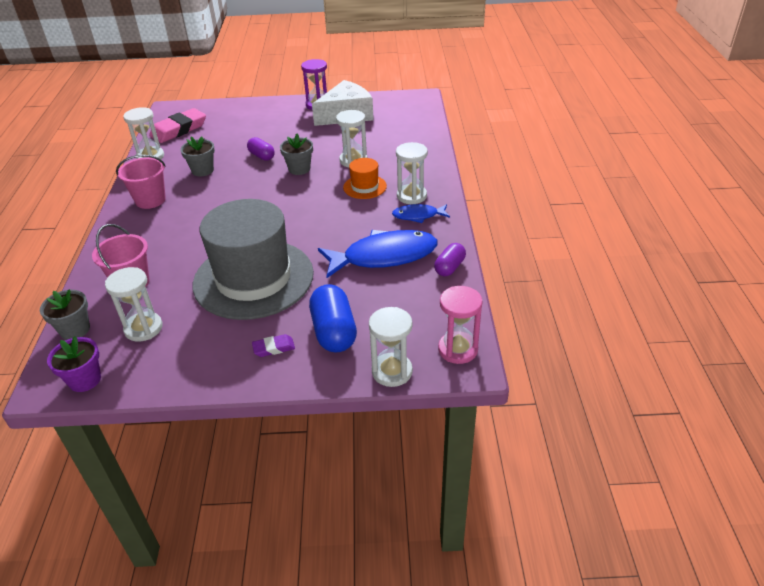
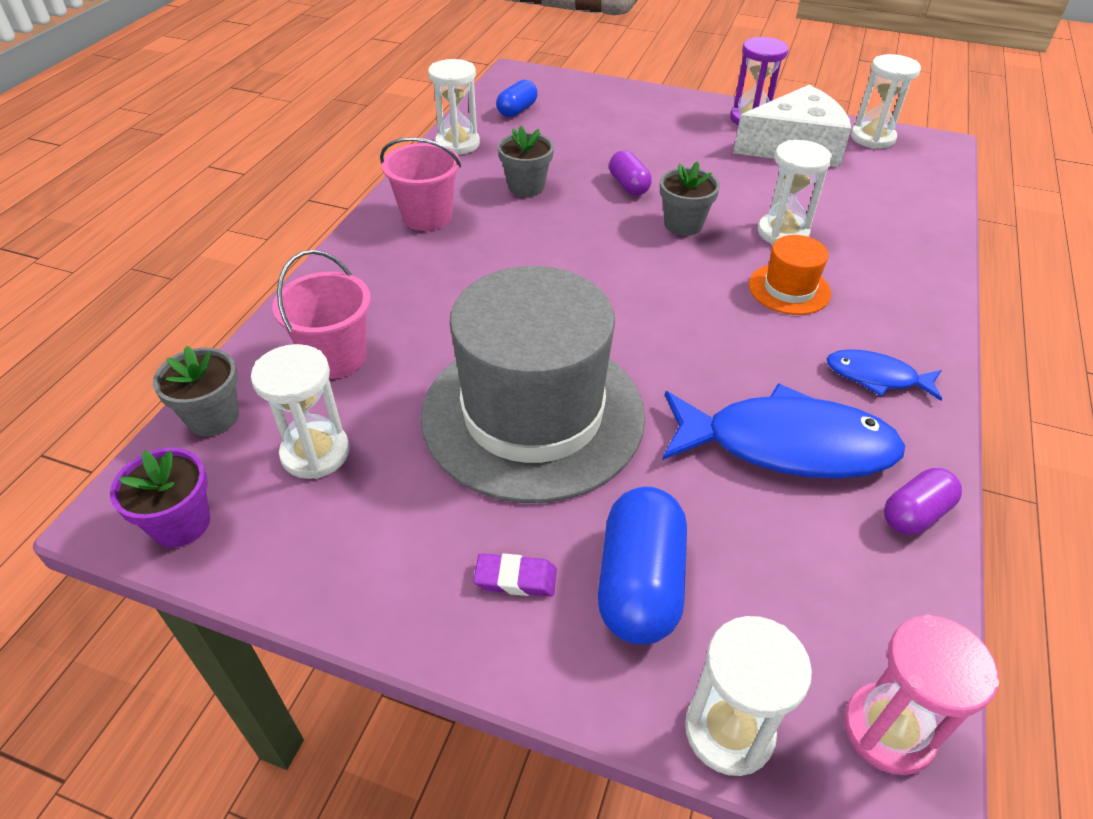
camera: 20 degrees right, 5 degrees up
(179, 130) = (517, 110): pink eraser -> blue capsule
(411, 196) = (873, 332): white hourglass -> white hourglass (872, 138)

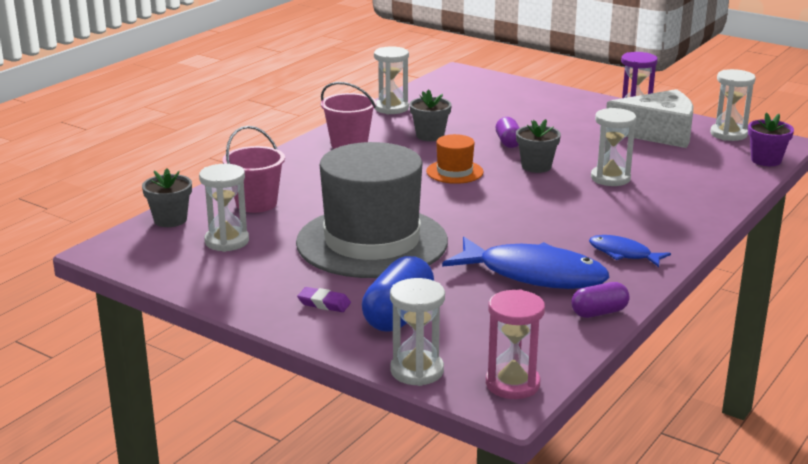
camera: 15 degrees right, 20 degrees down
(181, 524) = (138, 258): purple flower pot -> purple flower pot (766, 160)
(517, 110) = (447, 93): blue capsule -> none
(789, 289) = (592, 206): orange hat -> orange hat (454, 172)

